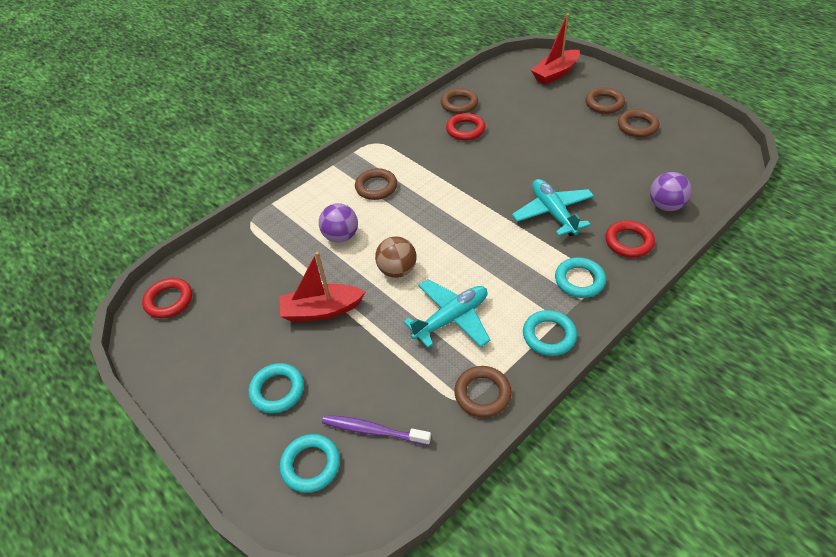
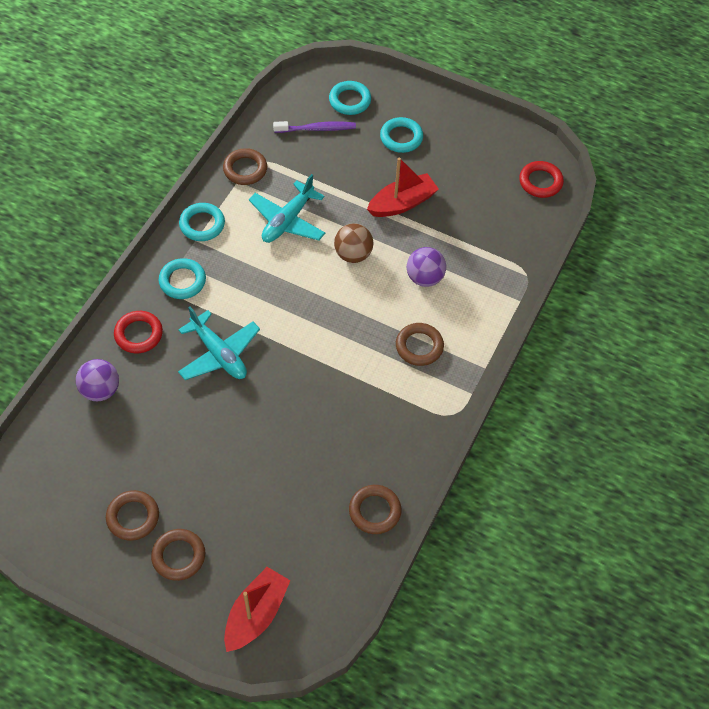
camera: 155 degrees right, 10 degrees up
(465, 130) = (350, 462): red ring -> none

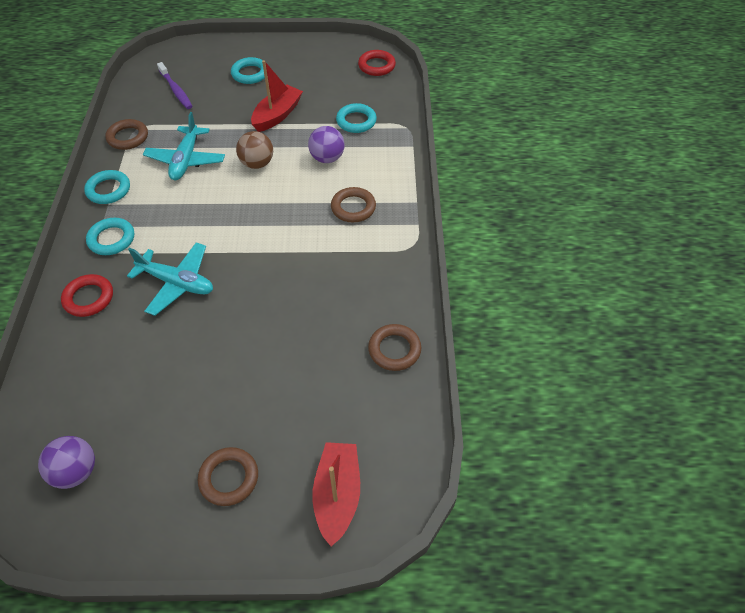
camera: 25 degrees left, 5 degrees down
(100, 390) = (71, 361): purple ball -> purple ball (76, 471)
(133, 517) = (162, 463): brown ring -> none
(317, 129) = (176, 90): purple toothbrush -> purple toothbrush turned 90 degrees clockwise
(350, 100) = (193, 64): turquoise ring -> turquoise ring (356, 121)

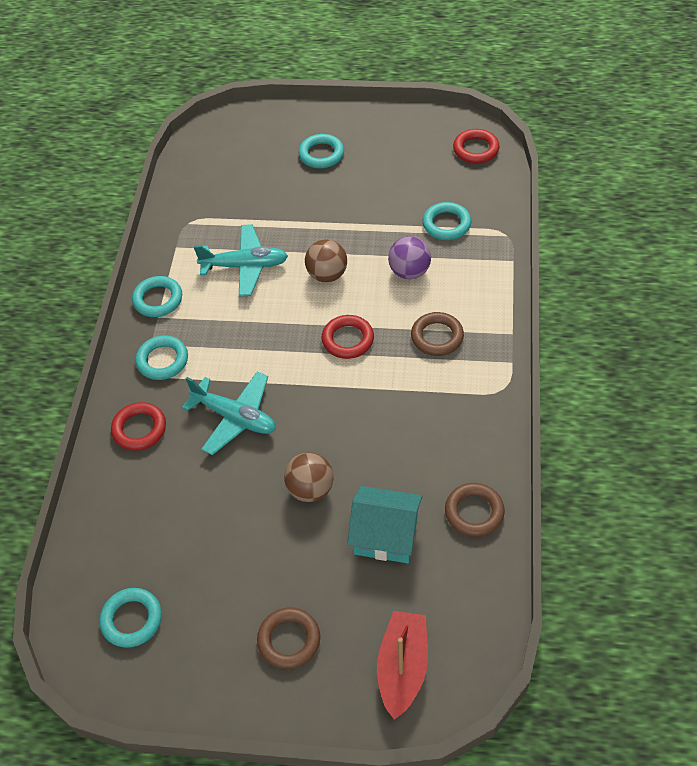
camera: 10 degrees right, 0 degrees up
(76, 471) = (132, 619): purple ball -> turquoise ring
(128, 137) = (178, 233): brown ring -> none
(176, 90) = (233, 173): purple toothbrush -> none
(186, 160) = (245, 266): turquoise plane -> turquoise plane turned 105 degrees counterclockwise
(246, 340) = (310, 489): none -> brown ball
(276, 214) = (348, 340): none -> red ring
(277, 115) = (352, 212): red boat -> none
(316, 375) = (385, 535): none -> turquoise house

